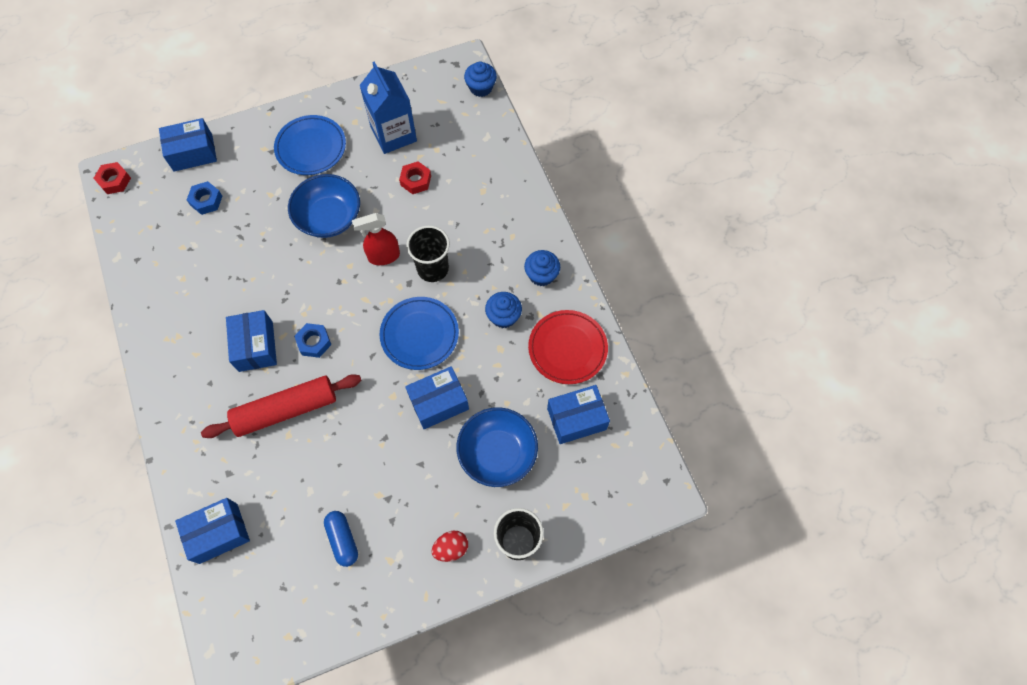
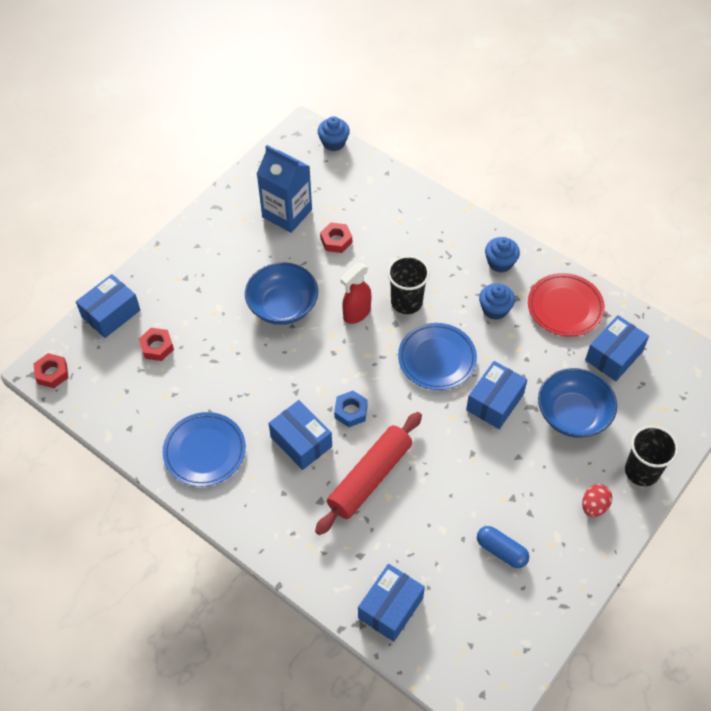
camera: 30 degrees left, 10 degrees down
(206, 201) = (157, 347): blue nut -> red nut
(311, 147) = (220, 258): blue plate -> blue plate (205, 451)

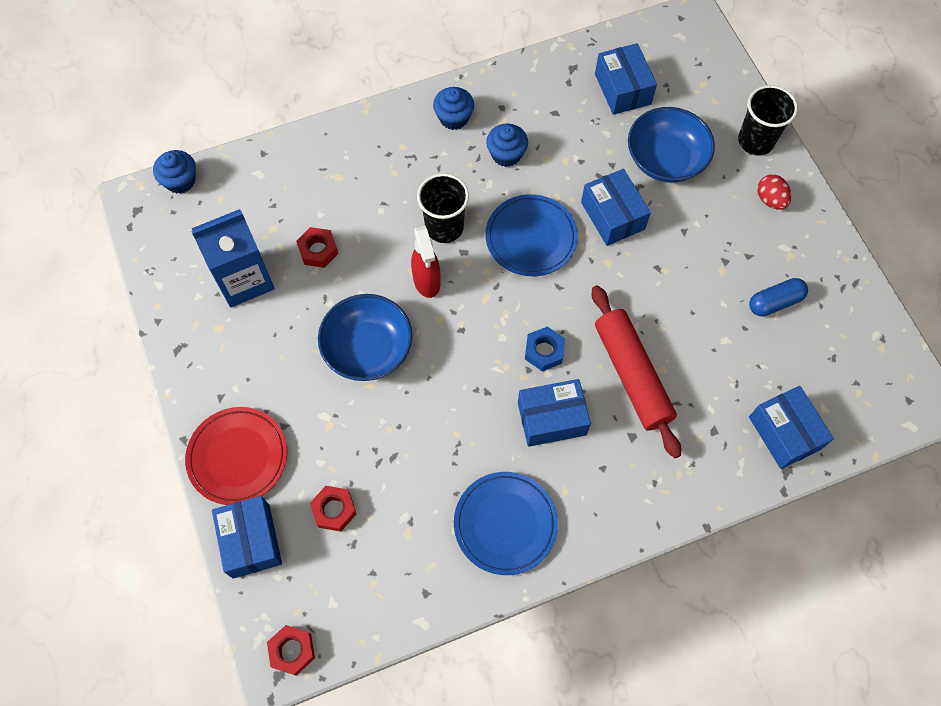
camera: 60 degrees left, 10 degrees up
(565, 307) = (543, 95): red plate -> red plate (238, 457)

